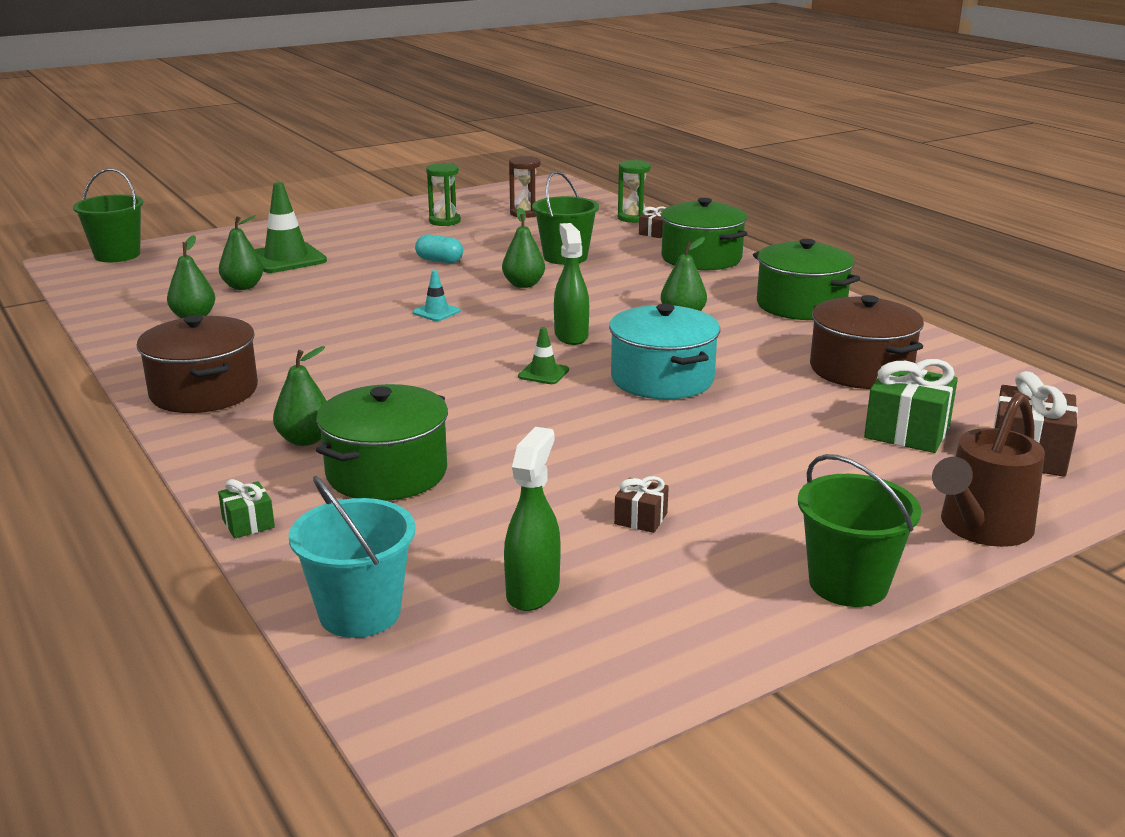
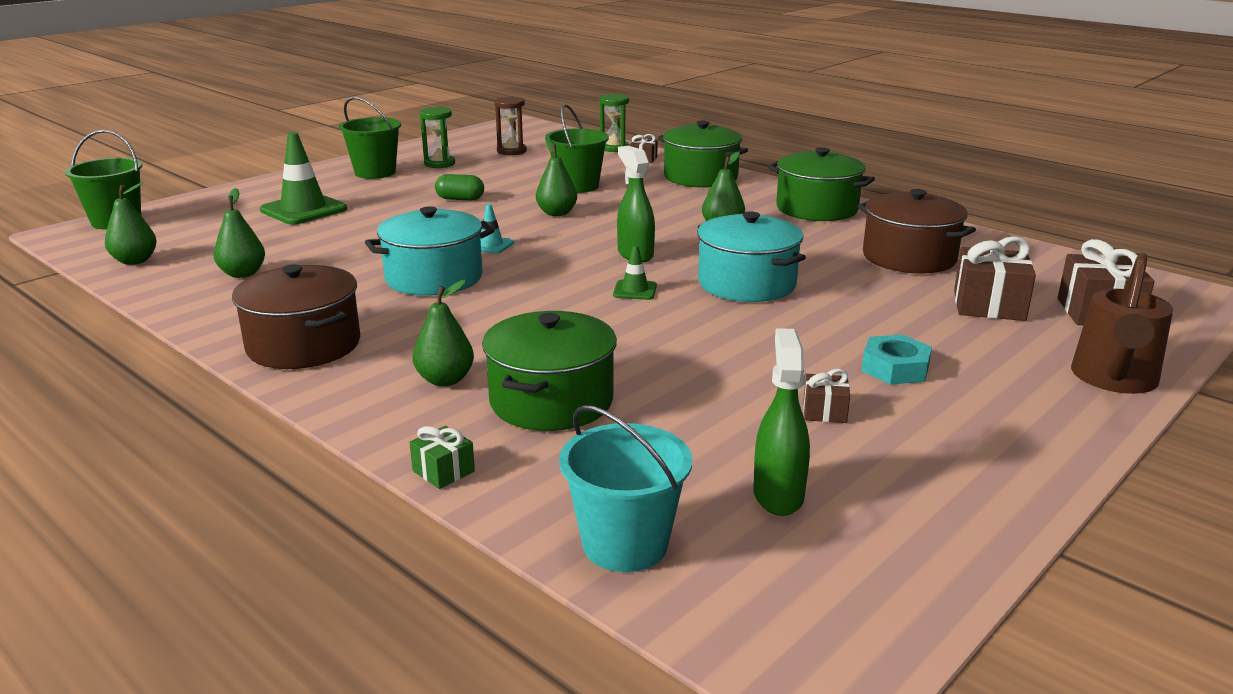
camera: 15 degrees left, 0 degrees up
(243, 287) = (276, 240): green pear -> green pear (135, 261)
(361, 339) = (434, 278): none -> turquoise pot
(439, 261) = (460, 199): turquoise capsule -> green capsule
(748, 485) = (895, 368): none -> turquoise nut
(848, 584) = (1048, 444): green bucket -> green bucket (375, 172)
(907, 431) = (989, 305): green gift -> brown gift

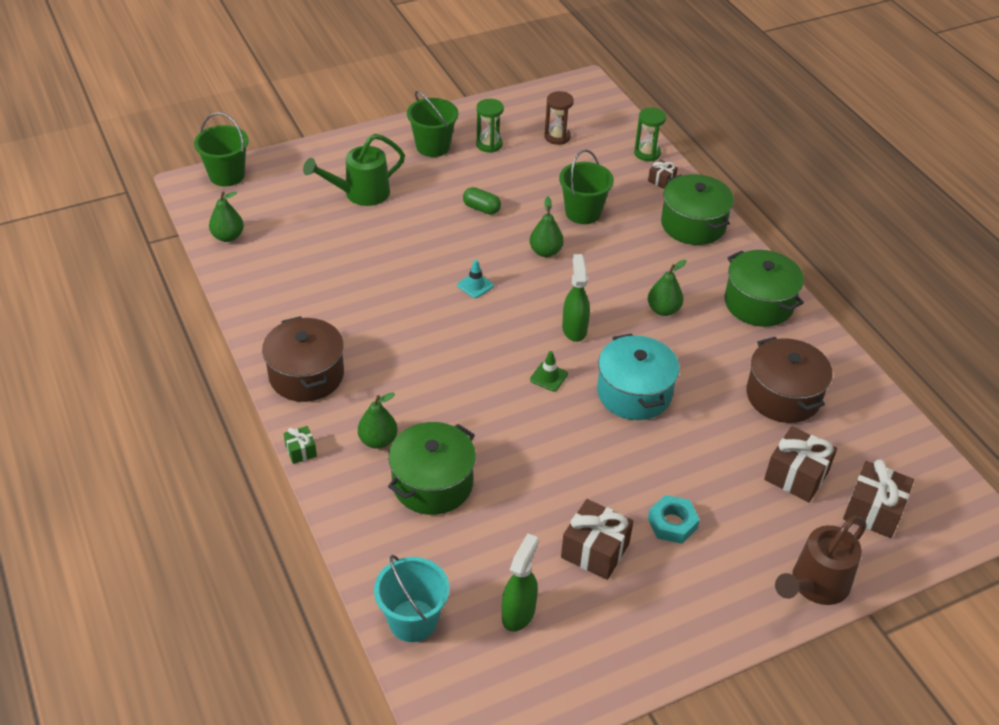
camera: 20 degrees right, 20 degrees up
(243, 274) = (293, 275): green pear -> none
(303, 210) = (360, 194): green traffic cone -> green watering can
(434, 278) = (417, 318): turquoise pot -> none
(443, 471) = (343, 527): green gift -> green gift (301, 451)
(824, 411) = (595, 550): brown gift -> brown gift, size x1.90

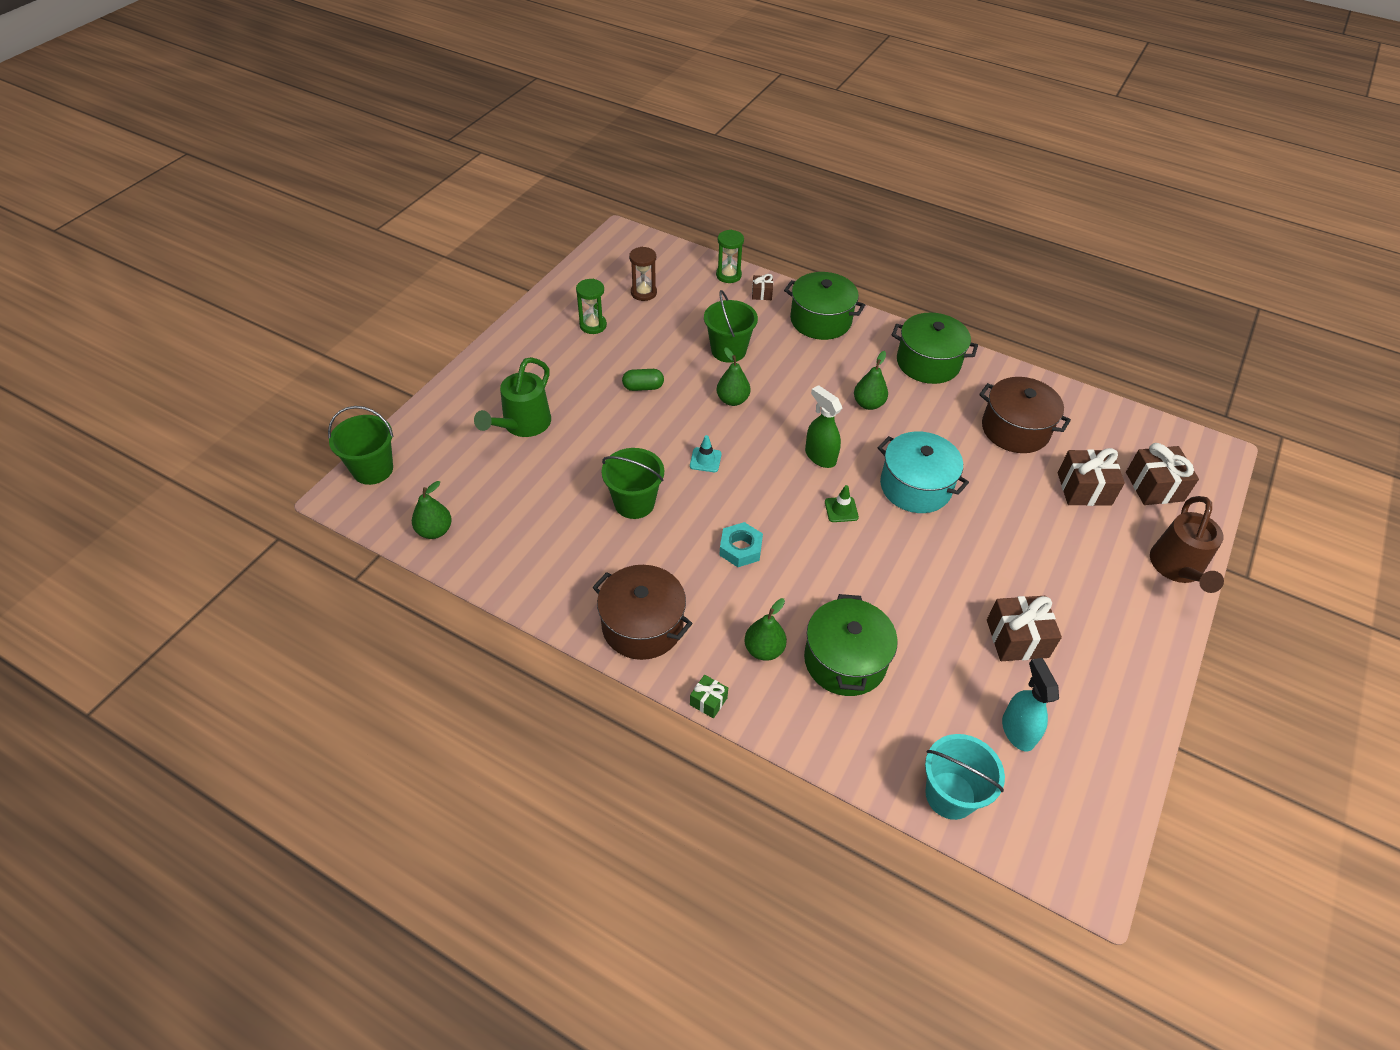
camera: 35 degrees left, 5 degrees up
(433, 146) = (545, 349): green bucket -> green bucket (634, 503)
(518, 613) = (1017, 730): green spray bottle -> turquoise spray bottle
(672, 523) = (1045, 580): turquoise nut -> turquoise nut (740, 548)

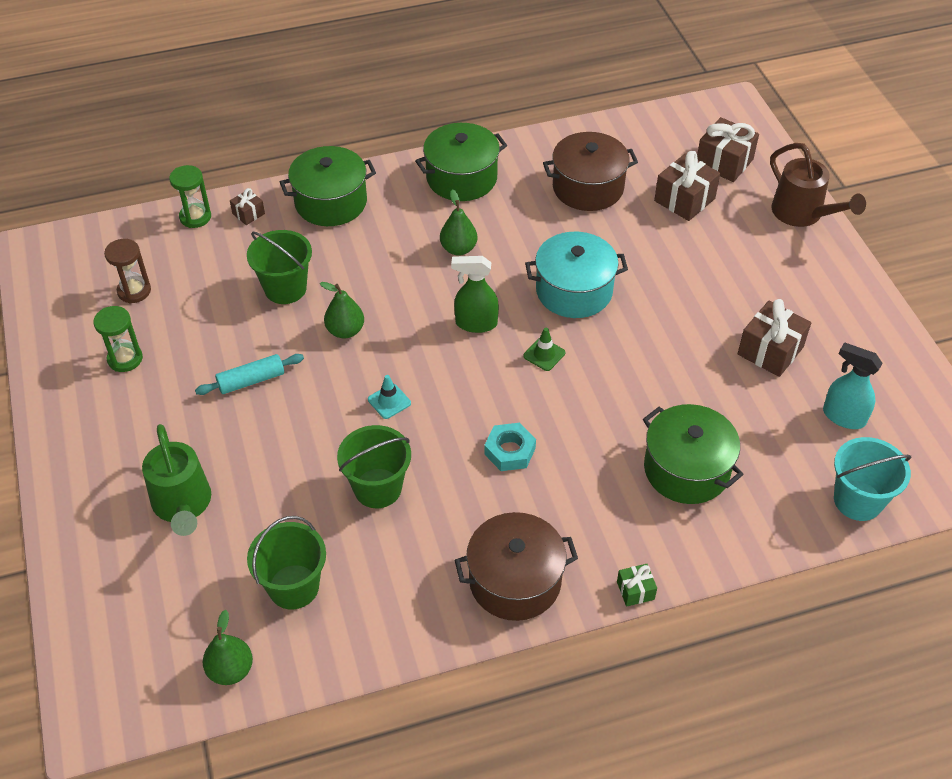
camera: 45 degrees left, 0 degrees up
(373, 469) = (86, 672): green bucket -> green bucket (293, 587)
(643, 387) = (251, 380): green capsule -> turquoise rolling pin
(764, 649) = (624, 514): green pear -> none

